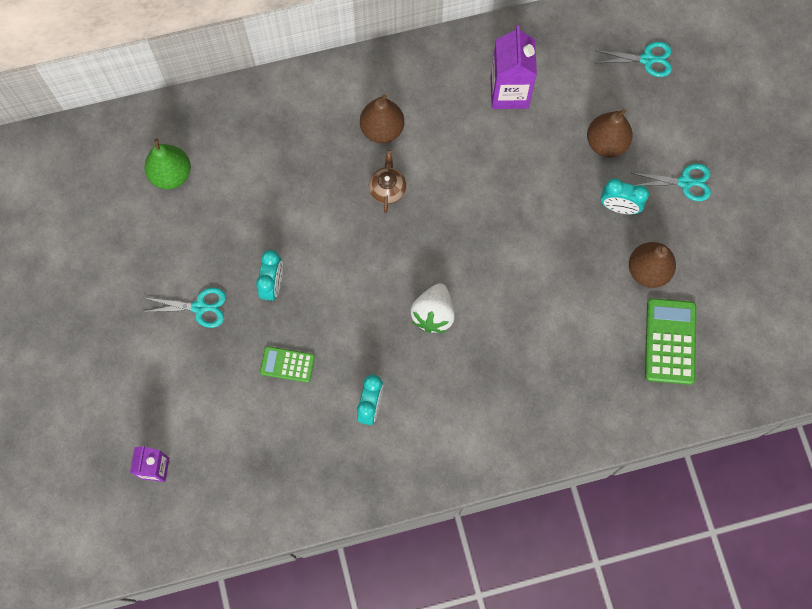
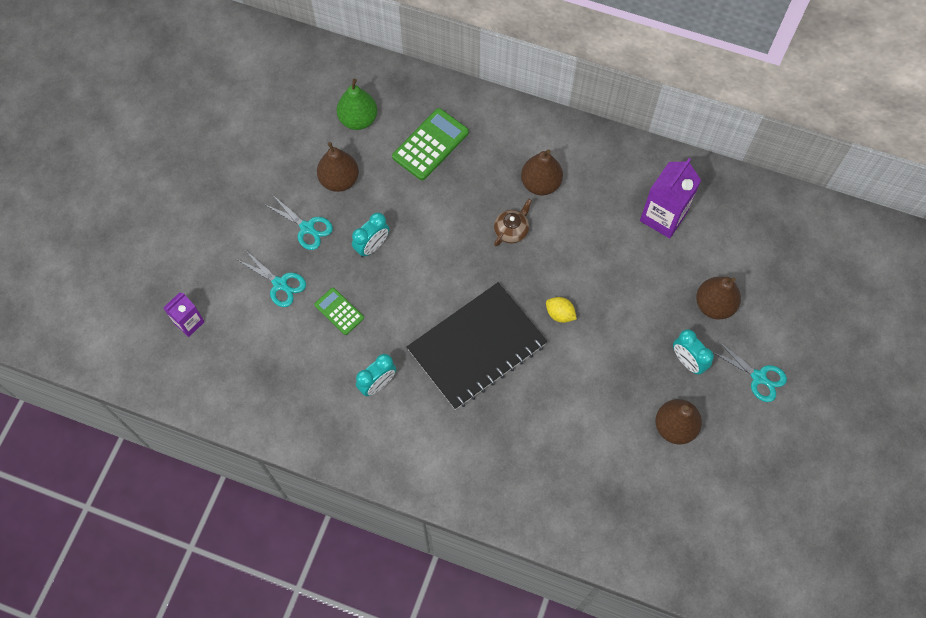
camera: 35 degrees right, 5 degrees down
(196, 243) = (339, 180): none -> brown pear
(433, 314) = (477, 347): white strawberry -> black notebook
(483, 237) = (560, 314): none -> yellow lemon
(647, 59) = (798, 260): turquoise scissors -> turquoise scissors (280, 284)
(670, 341) = (652, 494): green calculator -> green calculator (430, 144)

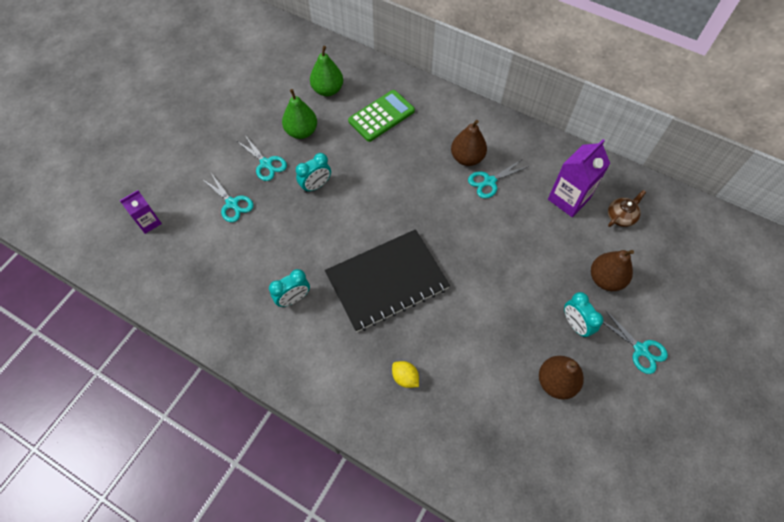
camera: 10 degrees right, 5 degrees down
(339, 180) = (301, 131): brown pear -> green pear
(339, 311) = (275, 233): green calculator -> none
(511, 230) = (435, 190): brown teapot -> brown teapot (621, 216)
(560, 314) = (465, 265): yellow lemon -> yellow lemon (405, 377)
(571, 209) = (489, 181): none -> turquoise scissors

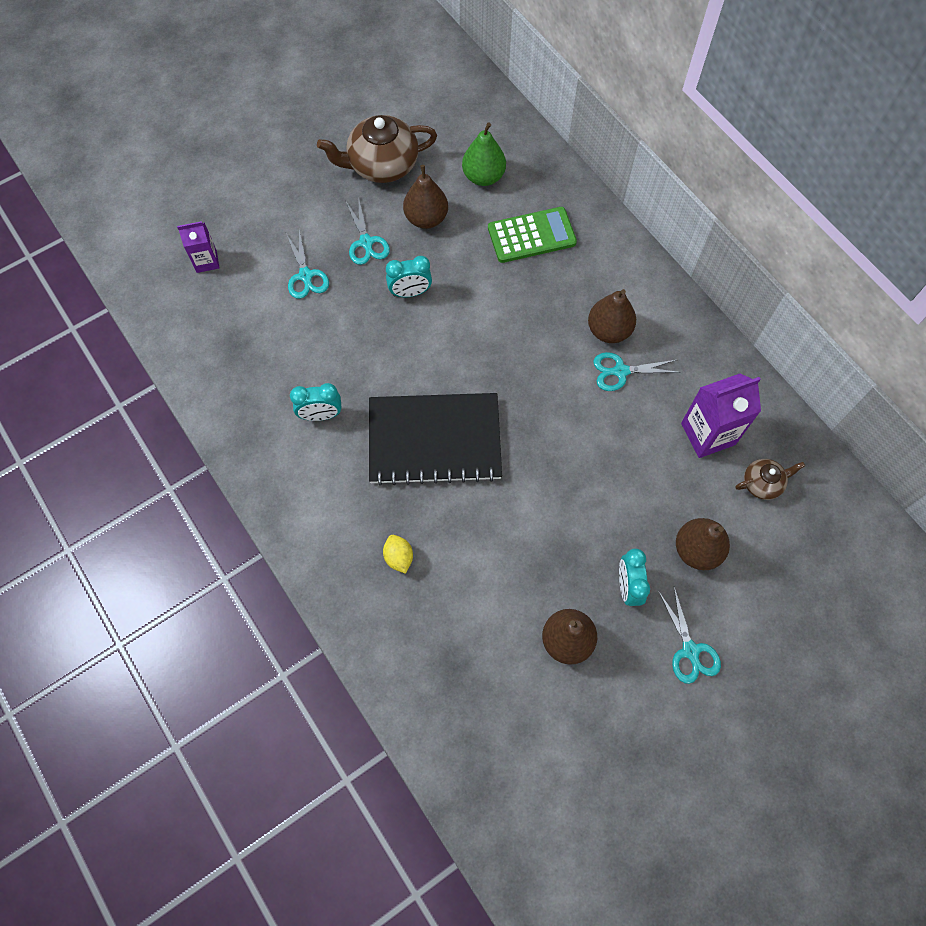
camera: 25 degrees right, 5 degrees up
(251, 107) = (382, 165): none -> brown teapot
(301, 131) = (426, 218): green pear -> brown pear

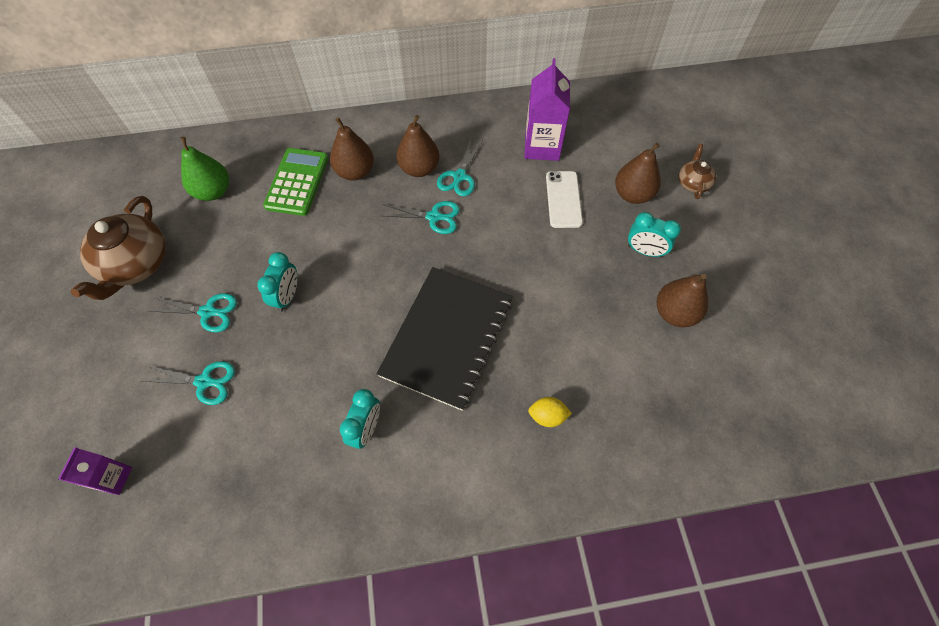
camera: 65 degrees left, 5 degrees down
(426, 218) = (221, 252): brown pear -> brown pear (355, 172)
(649, 482) = (563, 199): none -> white phone
(690, 650) = (711, 233): turquoise scissors -> turquoise scissors (434, 217)
(762, 483) = (597, 133): brown teapot -> brown teapot (693, 183)

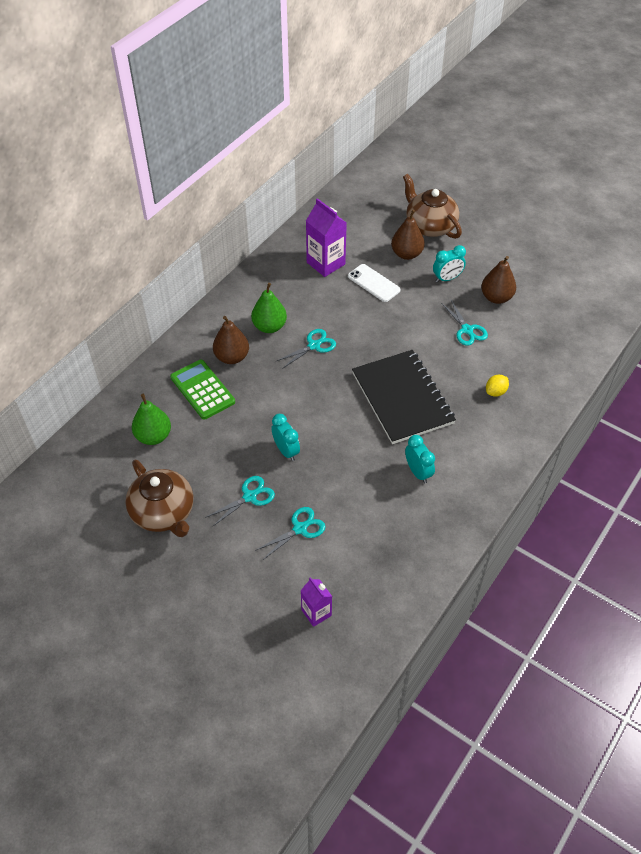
camera: 45 degrees left, 10 degrees down
(419, 168) = (269, 326): brown pear -> green pear
(459, 176) = (299, 313): turquoise scissors -> turquoise scissors (467, 330)
(693, 183) = (429, 226): brown teapot -> brown teapot, size x1.95

